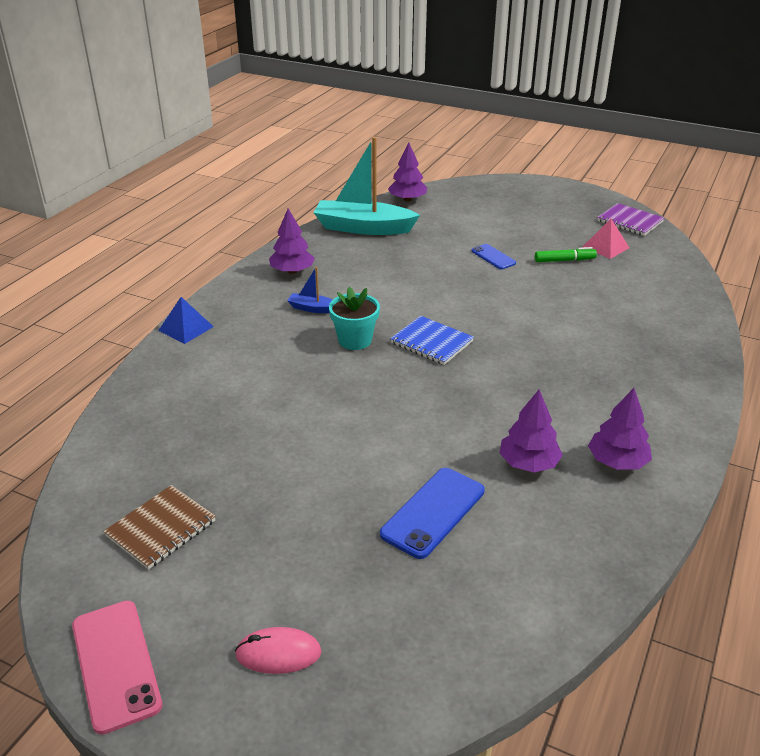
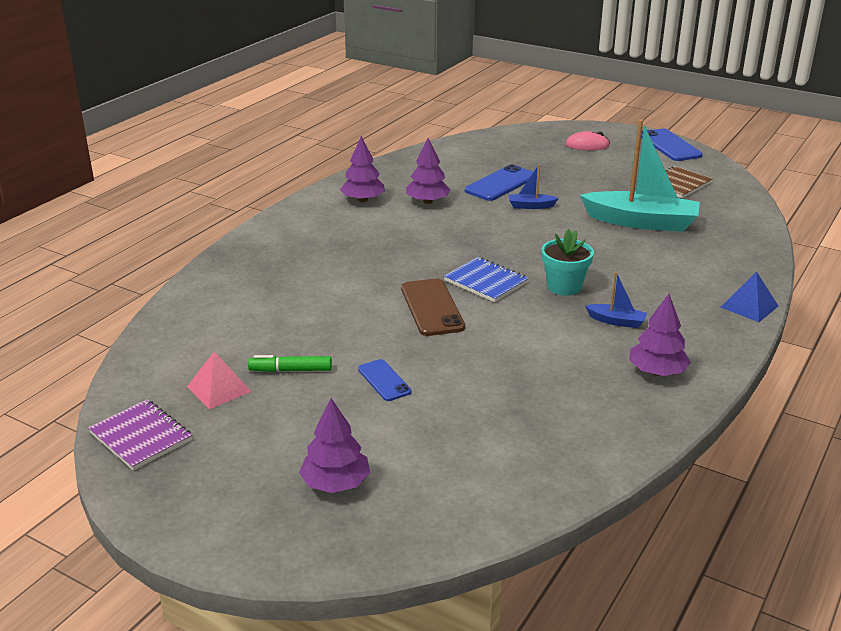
camera: 175 degrees left, 5 degrees down
(116, 664) = (669, 146): pink phone -> blue phone
(363, 228) = (569, 446): turquoise boat -> turquoise boat (641, 222)
(387, 462) = (531, 206): none -> blue boat
(407, 199) = (493, 514): purple tree -> purple tree (336, 483)
(476, 313) = (432, 308): none -> brown phone

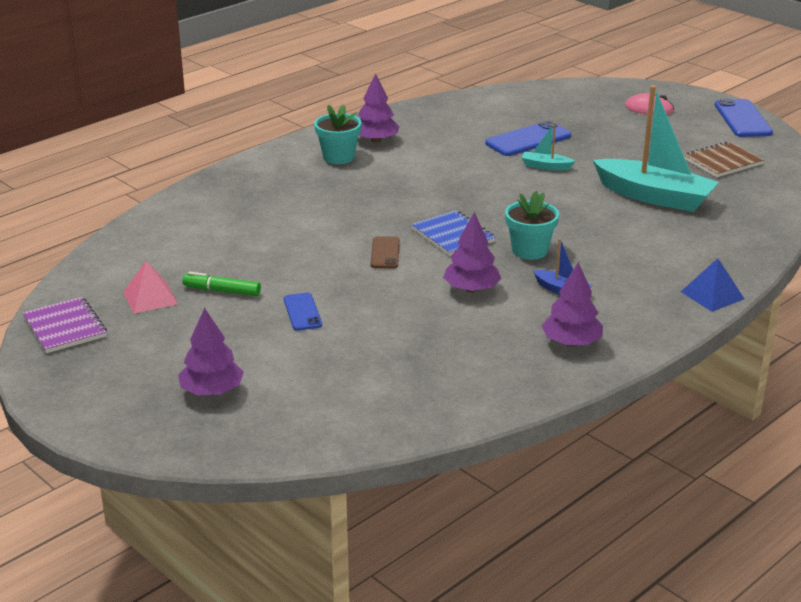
camera: 15 degrees right, 0 degrees up
(336, 220) = (338, 157): none -> turquoise flower pot
(427, 201) = (440, 149): purple tree -> purple tree (471, 289)
(432, 308) = (385, 253): brown phone -> brown phone, size x0.60
(531, 206) = (546, 166): blue boat -> turquoise boat

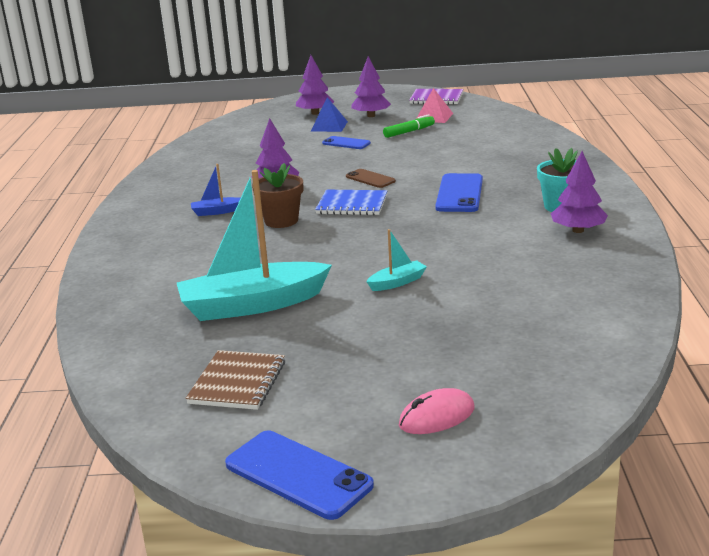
camera: 135 degrees right, 5 degrees down
(528, 140) = (469, 299): blue phone -> blue phone (459, 193)
(529, 250) = (281, 221): turquoise flower pot -> brown flower pot
(571, 342) = (168, 194): purple tree -> purple tree (371, 116)
(712, 295) = (103, 255): blue pyramid -> blue pyramid (329, 126)

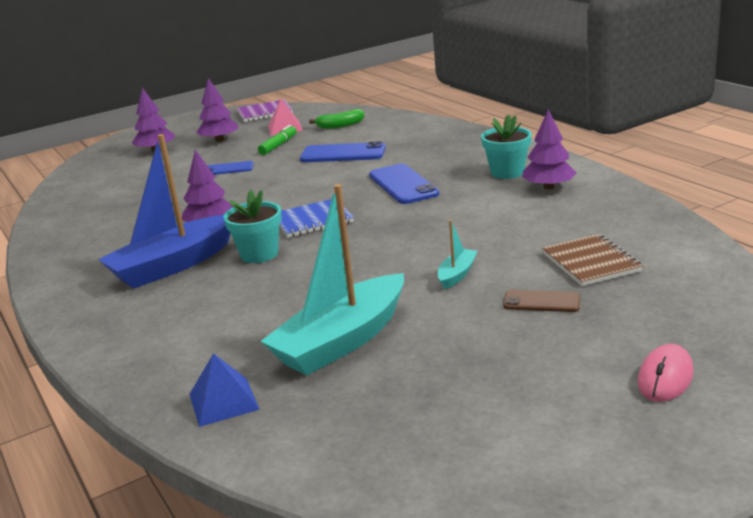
camera: 30 degrees left, 0 degrees up
(217, 212) = (174, 265): blue boat -> blue boat, size x2.28
(238, 382) = (435, 420): brown notebook -> brown notebook (591, 262)
(281, 221) = (259, 254): brown flower pot -> turquoise flower pot
(298, 474) = (624, 483): blue phone -> blue phone (343, 154)
(329, 126) = (188, 158): blue pyramid -> blue pyramid (223, 401)
(370, 179) = (298, 193): brown phone -> brown phone (541, 302)
(481, 125) = (340, 126): none -> green banana

